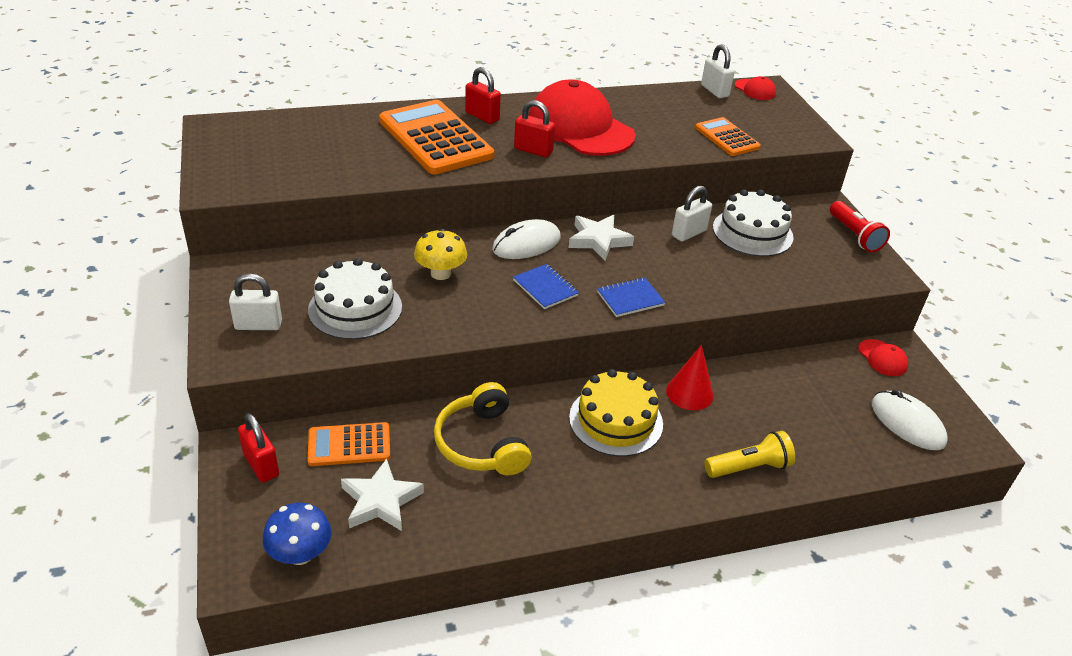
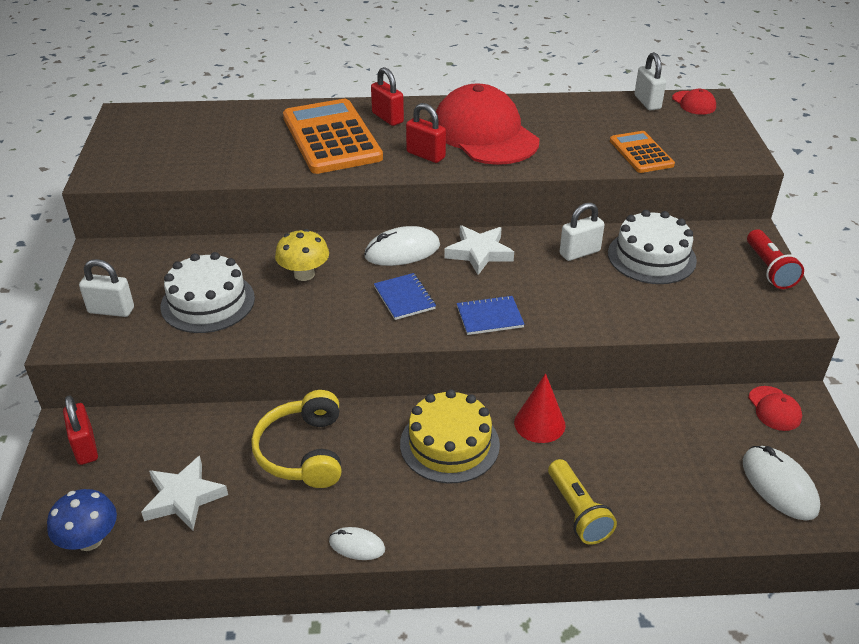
camera: 15 degrees right, 0 degrees up
(349, 445) = (174, 437): orange calculator -> none
(563, 523) = (357, 545): none -> white mouse
(749, 467) = (577, 512): yellow flashlight -> yellow flashlight turned 75 degrees clockwise

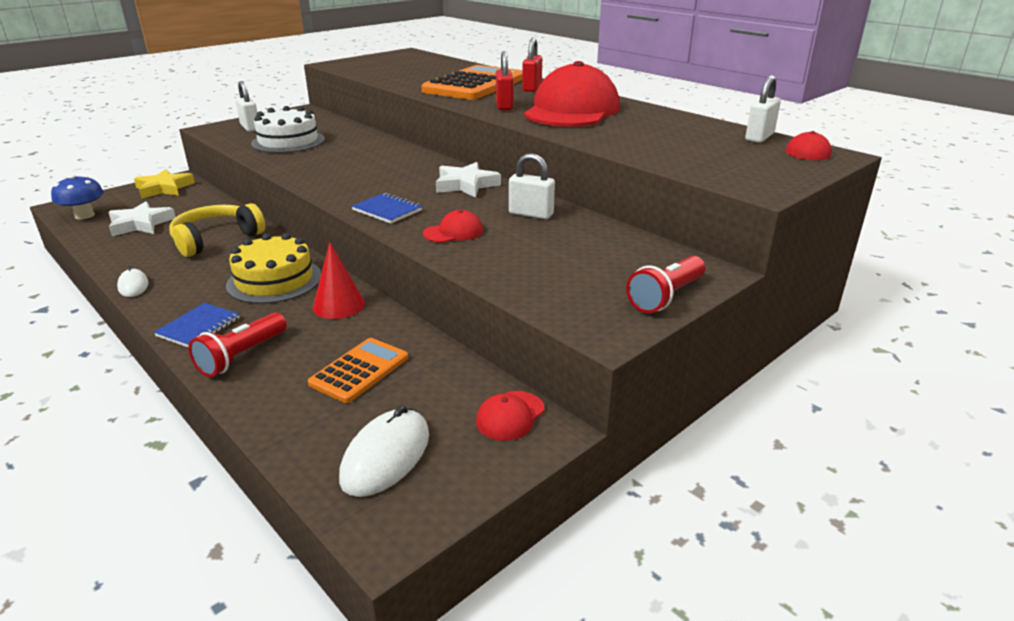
camera: 50 degrees right, 10 degrees down
(85, 447) = (164, 188): red padlock -> yellow star
(304, 274) = (354, 151): yellow mushroom -> none
(402, 251) = (426, 165): white mouse -> none
(404, 298) = (370, 181): blue notebook -> blue notebook (199, 327)
(575, 304) = (453, 232): none -> red cap
(577, 512) = (241, 356): yellow flashlight -> red flashlight
(641, 153) = (665, 154): orange calculator -> orange calculator (359, 370)
(651, 257) = (579, 241): white cake -> none

